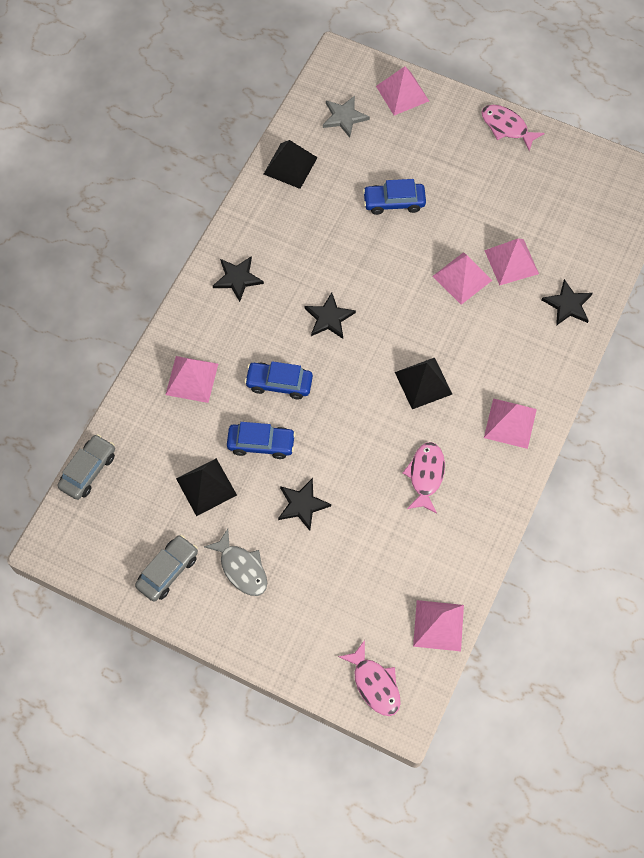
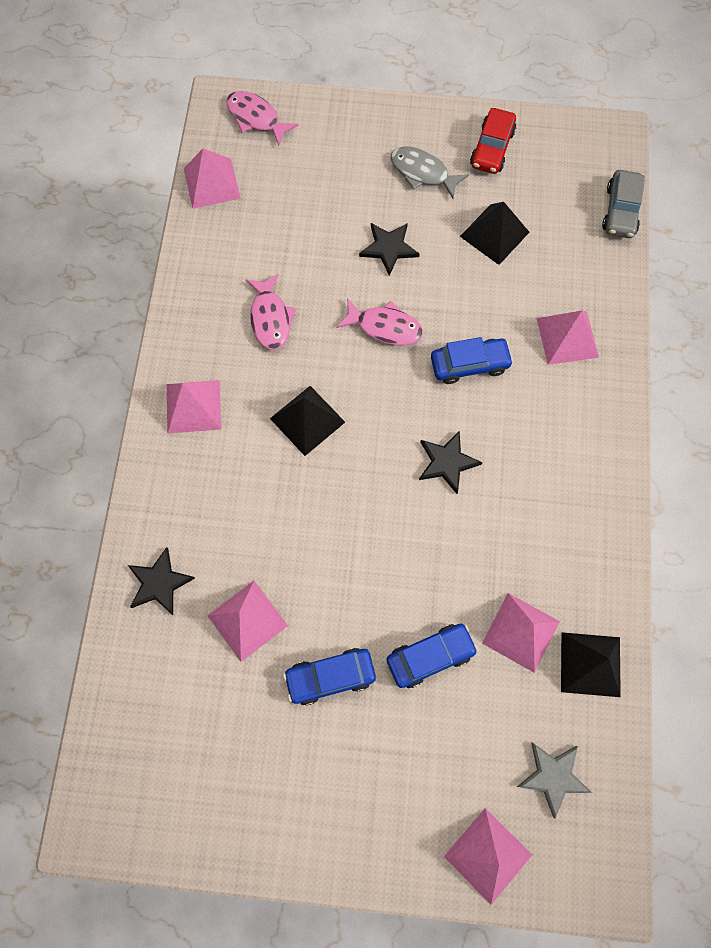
camera: 160 degrees right, 5 degrees up
(168, 571) = (492, 148): grey car -> red car
(237, 278) = (577, 475): black star -> none
(261, 444) = (459, 294): blue car -> blue car (330, 677)
(462, 278) = (304, 574): pink pyramid -> pink pyramid (520, 632)
(506, 127) = (315, 849): pink fish -> pink fish (385, 327)

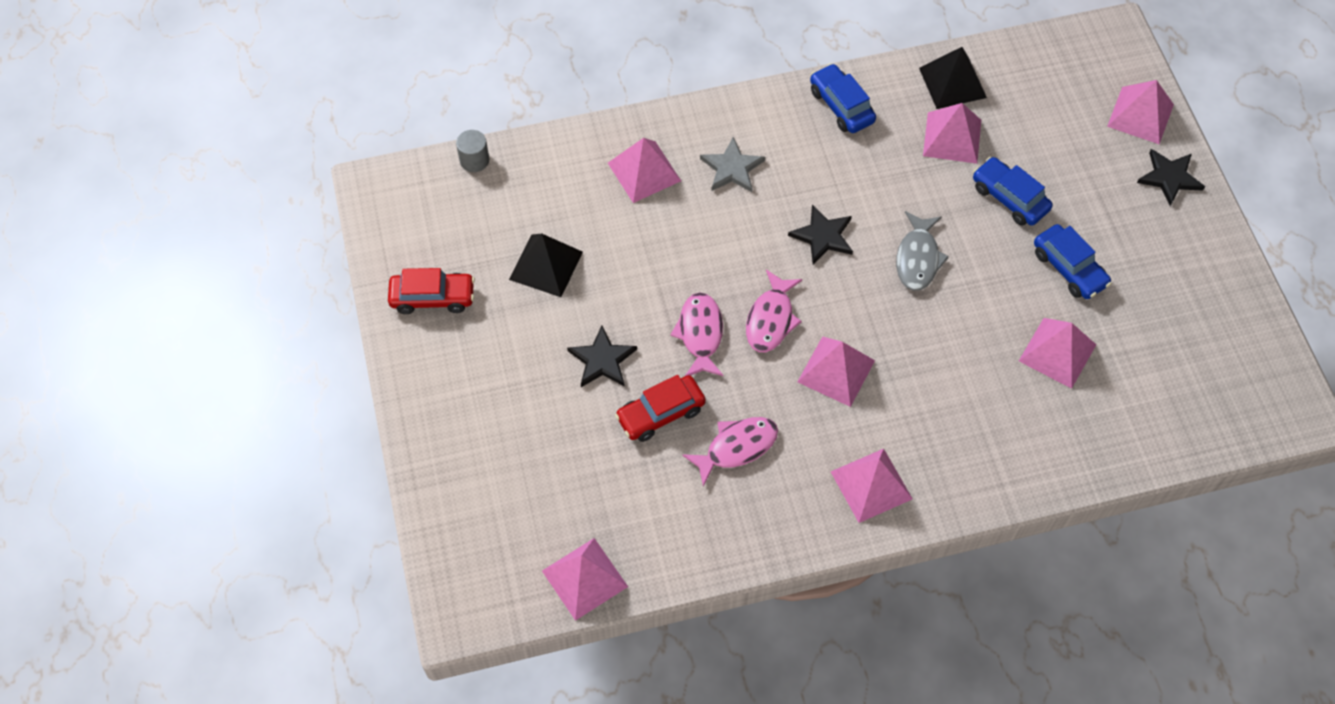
camera: 110 degrees left, 10 degrees down
(159, 583) = (1064, 442): black star -> black star (1169, 177)
(256, 118) = (471, 564): pink fish -> pink fish (771, 319)
(307, 420) = (836, 371): black pyramid -> pink pyramid
(323, 274) = (660, 413): none -> red car
(422, 172) = (490, 357): grey fish -> grey fish (918, 258)
(469, 364) = (710, 246): blue car -> blue car (841, 106)
(553, 776) = (1056, 87): grey star -> grey star (732, 168)
(620, 211) = (474, 160): grey car -> grey cylinder

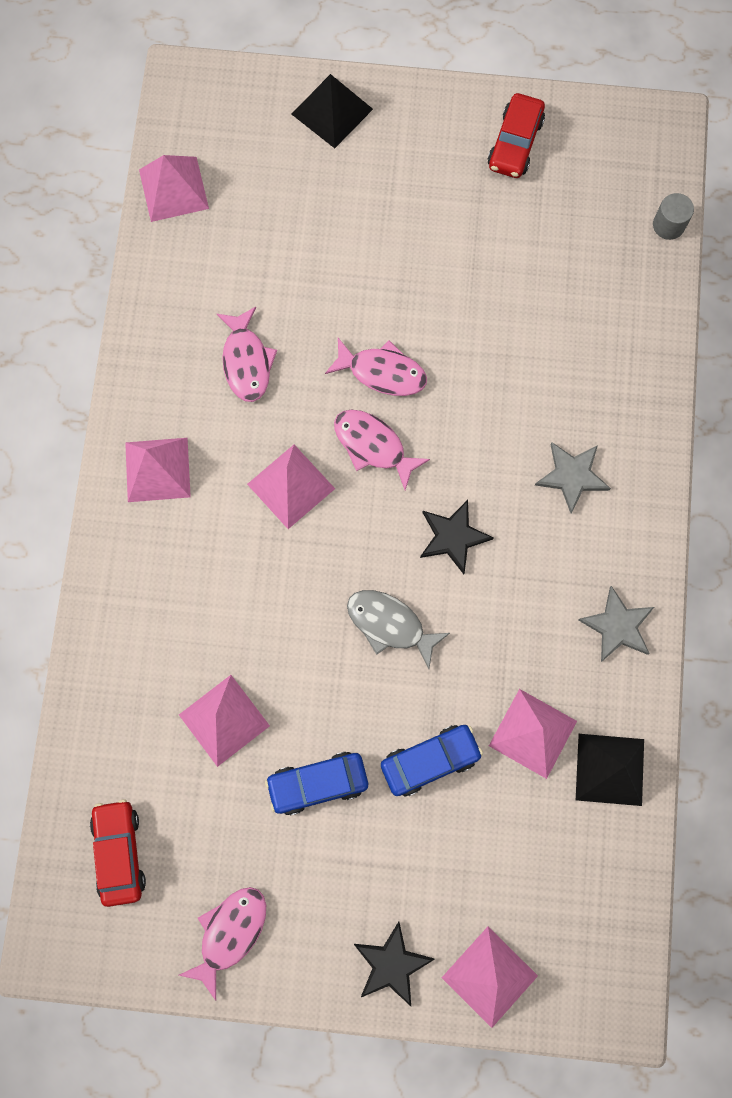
camera: 110 degrees right, 15 degrees up
(546, 265) = (515, 255): black pyramid -> black pyramid (332, 111)
(602, 360) = (388, 273): black star -> none
(644, 171) = (598, 385): pink pyramid -> none
(660, 413) = (309, 306): red car -> red car (119, 852)
(841, 106) = (617, 626): blue car -> grey star
(1212, 291) = (230, 933): none -> pink fish

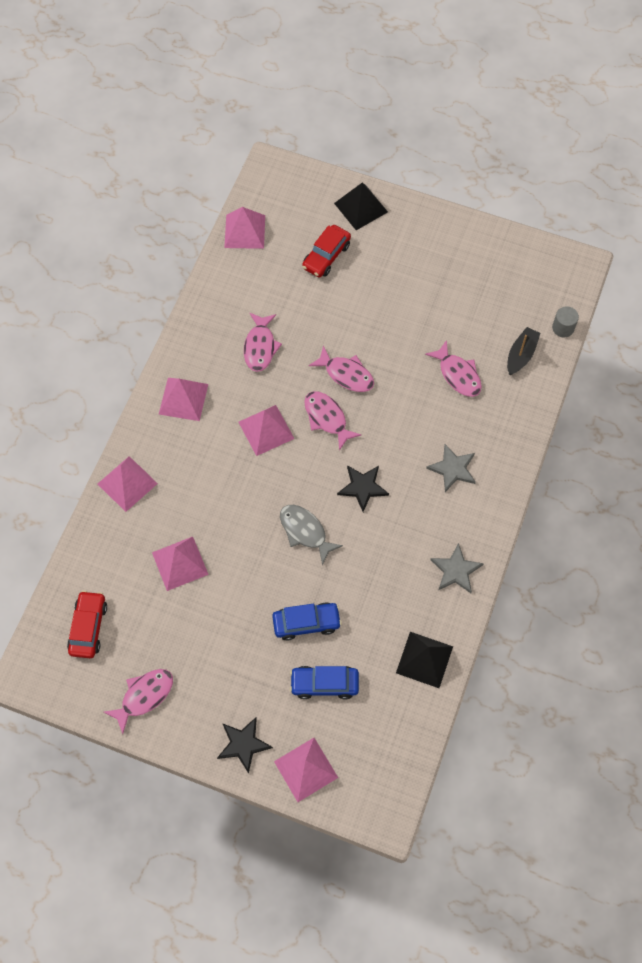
camera: 15 degrees right, 10 degrees down
(318, 783) = (229, 618): blue car -> blue car (324, 684)
(515, 143) = (475, 254): red car -> red car (326, 256)
(532, 733) = (379, 623): pink pyramid -> pink pyramid (127, 483)
(540, 332) = (458, 374): none -> pink fish
(621, 280) = (521, 355): none -> black boat

